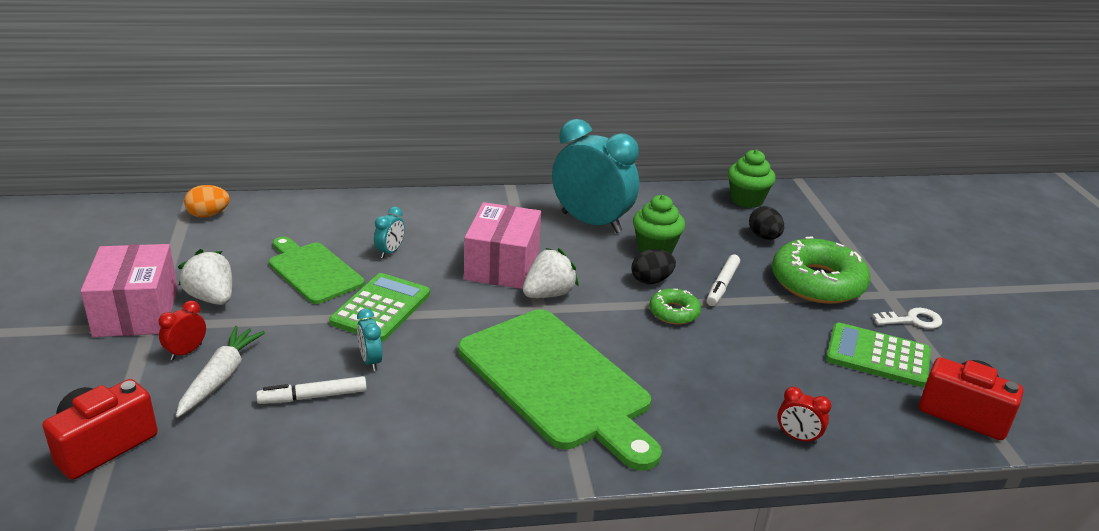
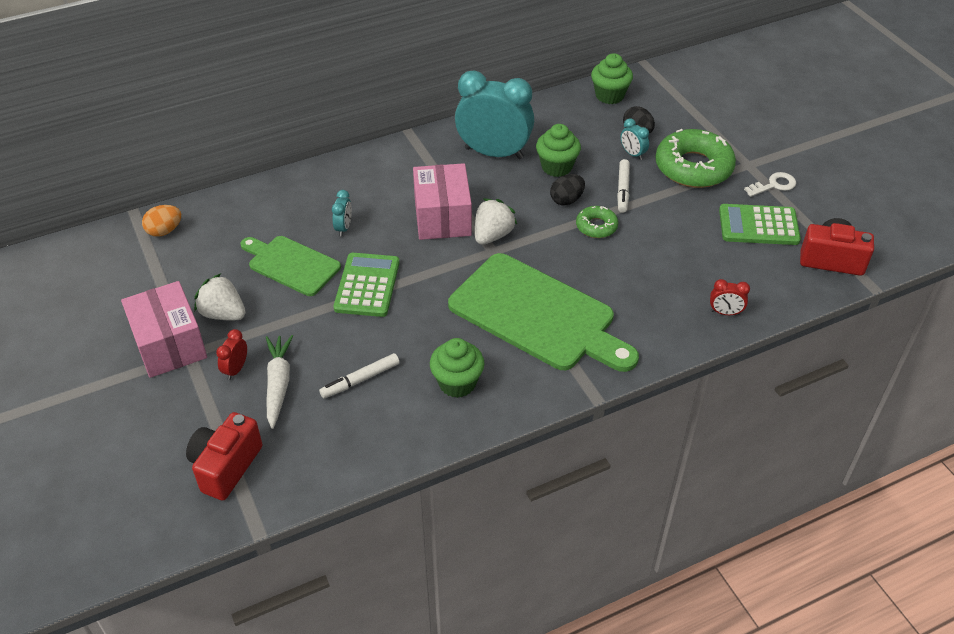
camera: 15 degrees left, 15 degrees up
(370, 361) = (386, 336): turquoise clock -> turquoise clock (632, 154)
(422, 429) = (457, 383): none -> green cupcake

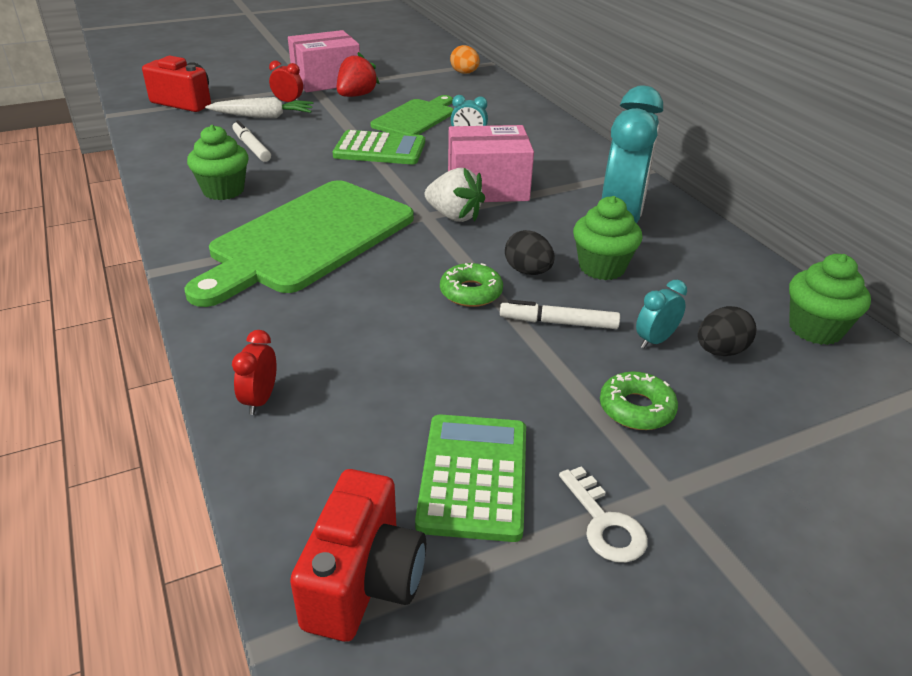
camera: 90 degrees right, 10 degrees down
(223, 314) = (356, 96): white strawberry -> red strawberry
(693, 167) = (636, 408): green donut -> green donut, size x0.51

